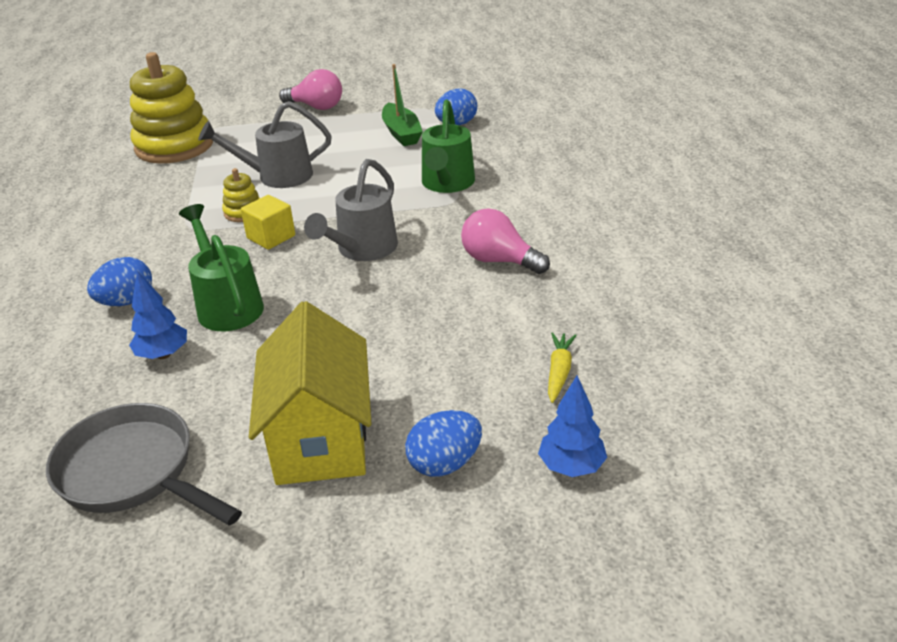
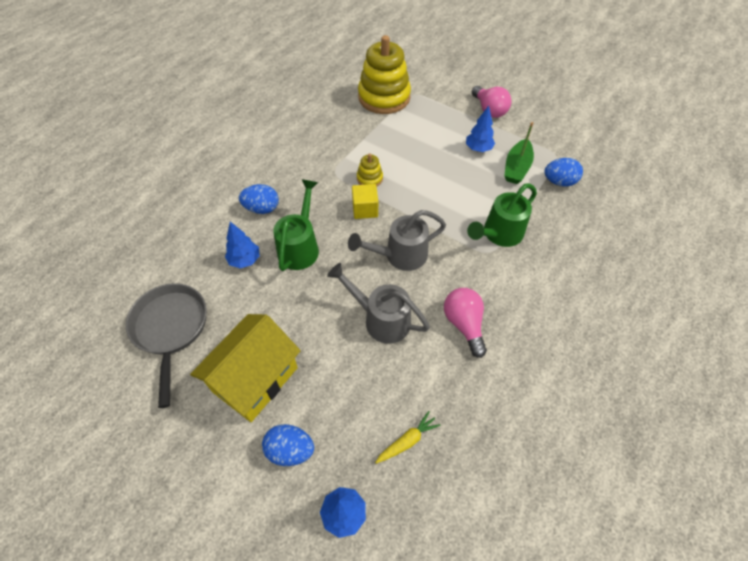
camera: 40 degrees right, 20 degrees up
(277, 176) = (412, 160): grey watering can -> grey watering can (381, 319)
(342, 137) = (478, 149): none -> blue tree

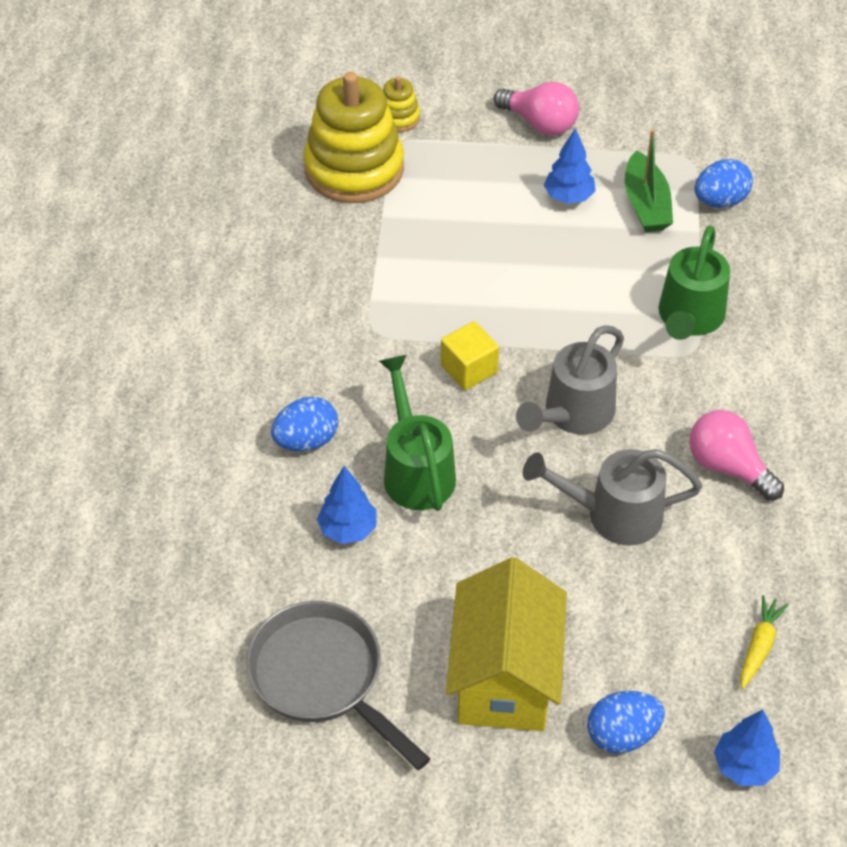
camera: 30 degrees left, 5 degrees down
(369, 178) = (438, 317): yellow stacking toy -> yellow stacking toy (398, 118)

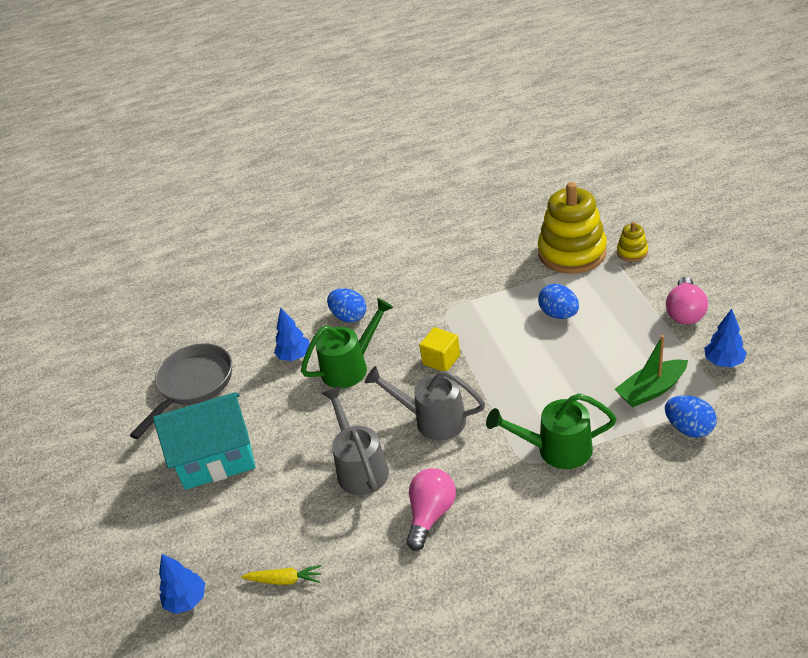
camera: 75 degrees right, 10 degrees down
(504, 678) = (216, 459): yellow house -> turquoise house
(568, 197) = (625, 350): blue tree -> blue tree (723, 362)
(622, 735) = (193, 528): blue egg -> blue egg (558, 314)

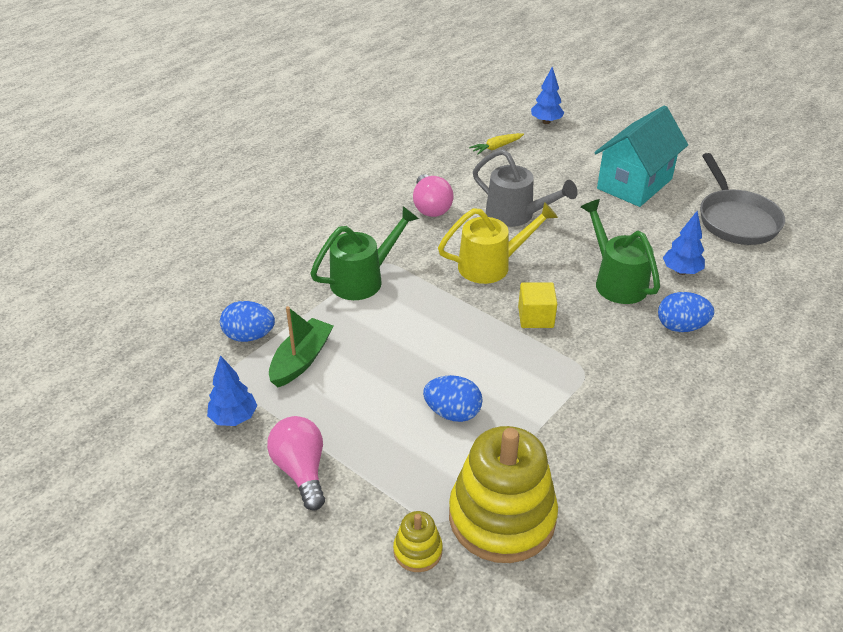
camera: 140 degrees right, 0 degrees up
(350, 367) = (616, 281): green watering can -> green watering can turned 135 degrees clockwise
(432, 419) = (492, 265): grey watering can -> yellow watering can

